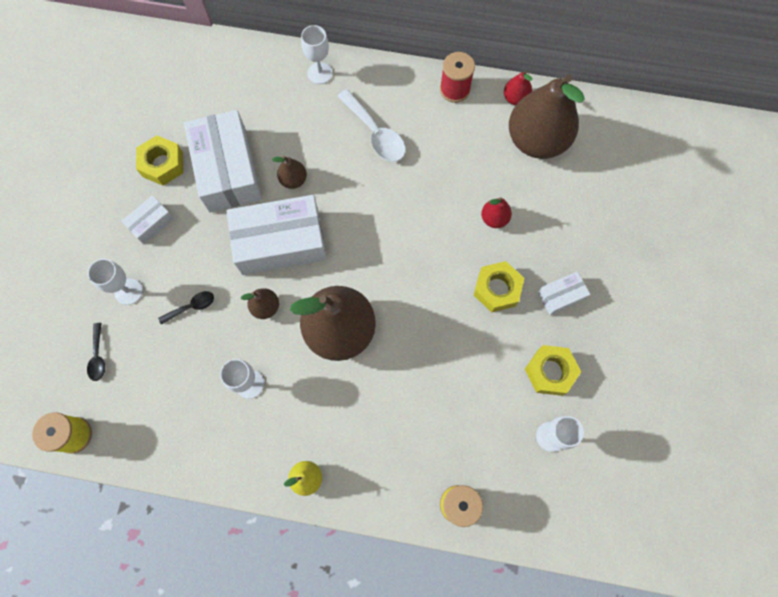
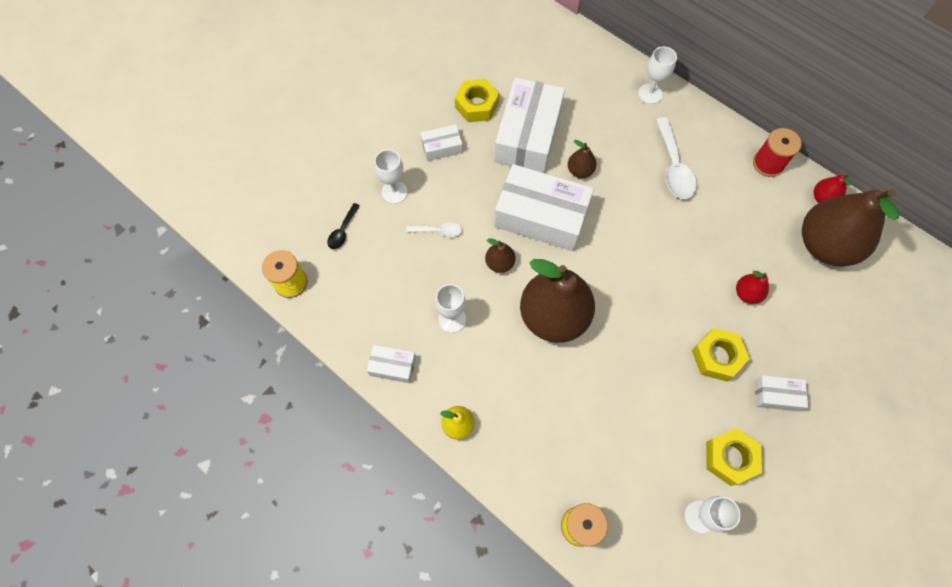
camera: 30 degrees right, 5 degrees down
(191, 307) = (438, 231): black spoon -> white spoon
(218, 459) = (392, 366): none -> white box

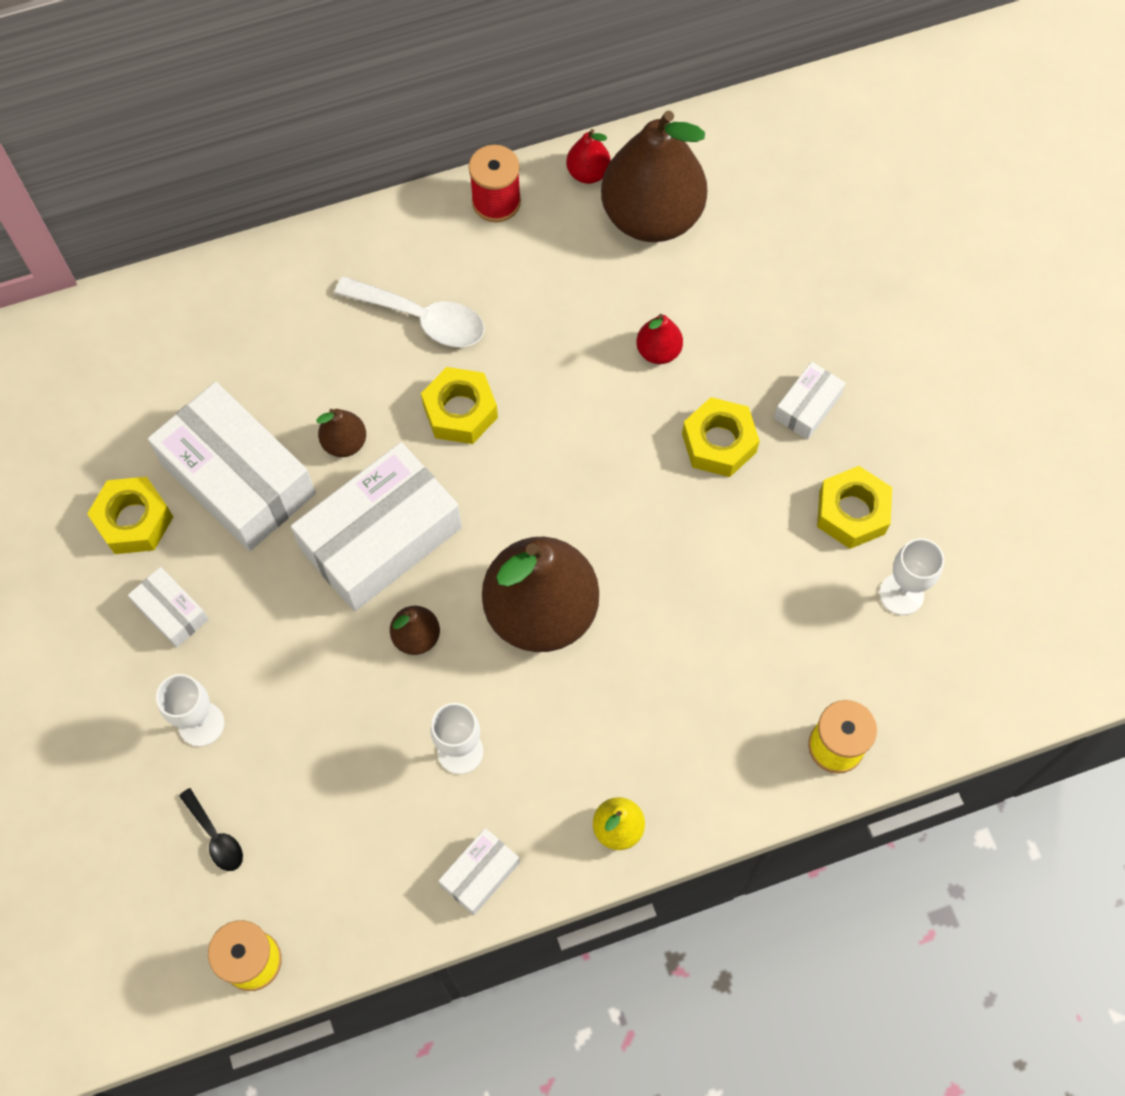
camera: 60 degrees left, 0 degrees up
(438, 231) = (309, 694): white spoon -> none
(442, 147) = (171, 612): white box -> white box turned 60 degrees counterclockwise
(636, 214) = (460, 411): none -> yellow nut
(650, 94) = (286, 274): white goblet -> none

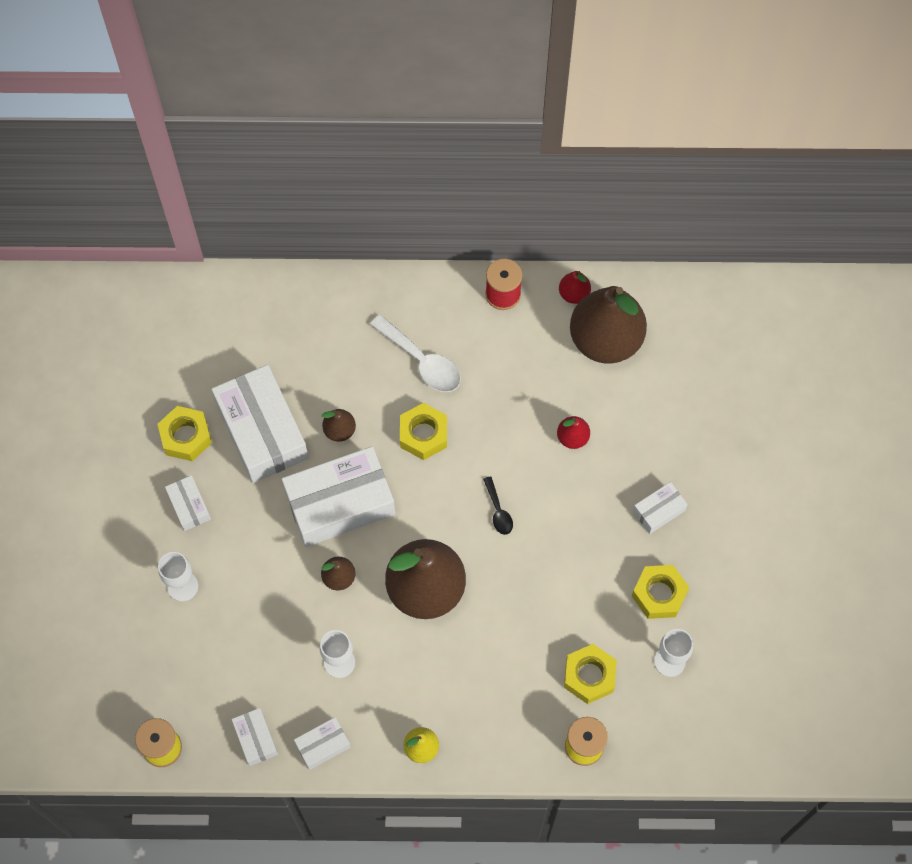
camera: 20 degrees right, 0 degrees up
(216, 836) = (167, 662): black spoon -> black spoon (498, 511)
(382, 899) = (256, 739): none -> white box
(719, 443) = (588, 515): yellow nut -> yellow nut (589, 676)

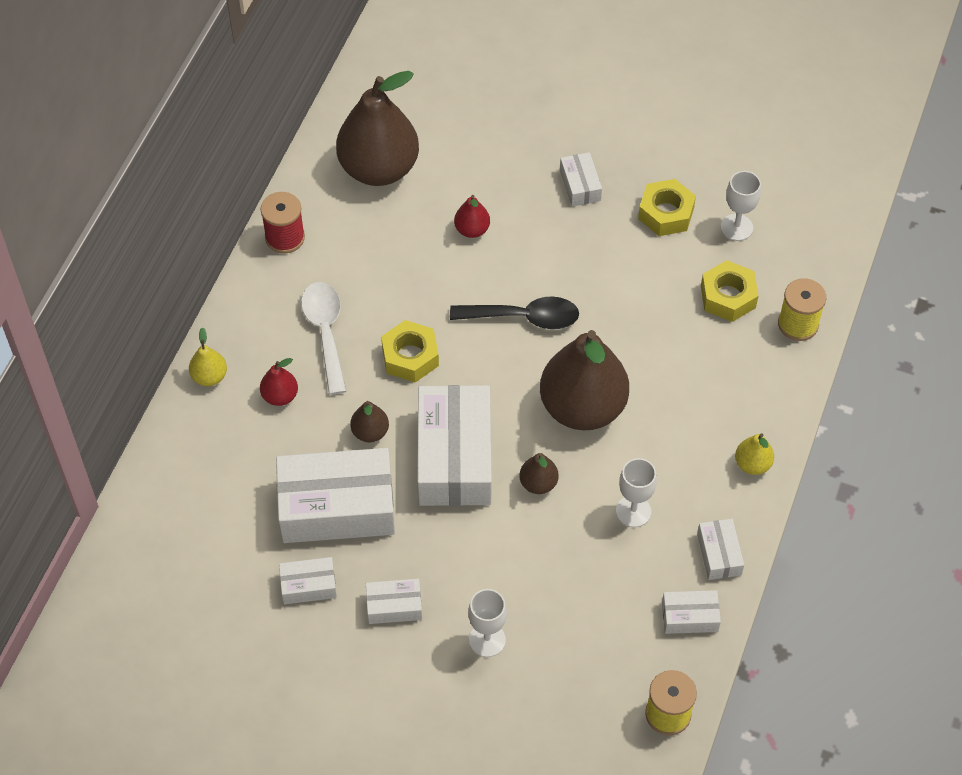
camera: 70 degrees left, 10 degrees down
(186, 437) = (308, 585): yellow nut -> white box
(346, 292) = (209, 376): none -> yellow pear
(421, 361) = (325, 332): white spoon -> white spoon turned 75 degrees counterclockwise
(498, 511) = (524, 317): black spoon -> black spoon, size x1.83
(574, 294) = (315, 178): red pear -> red pear (280, 396)

